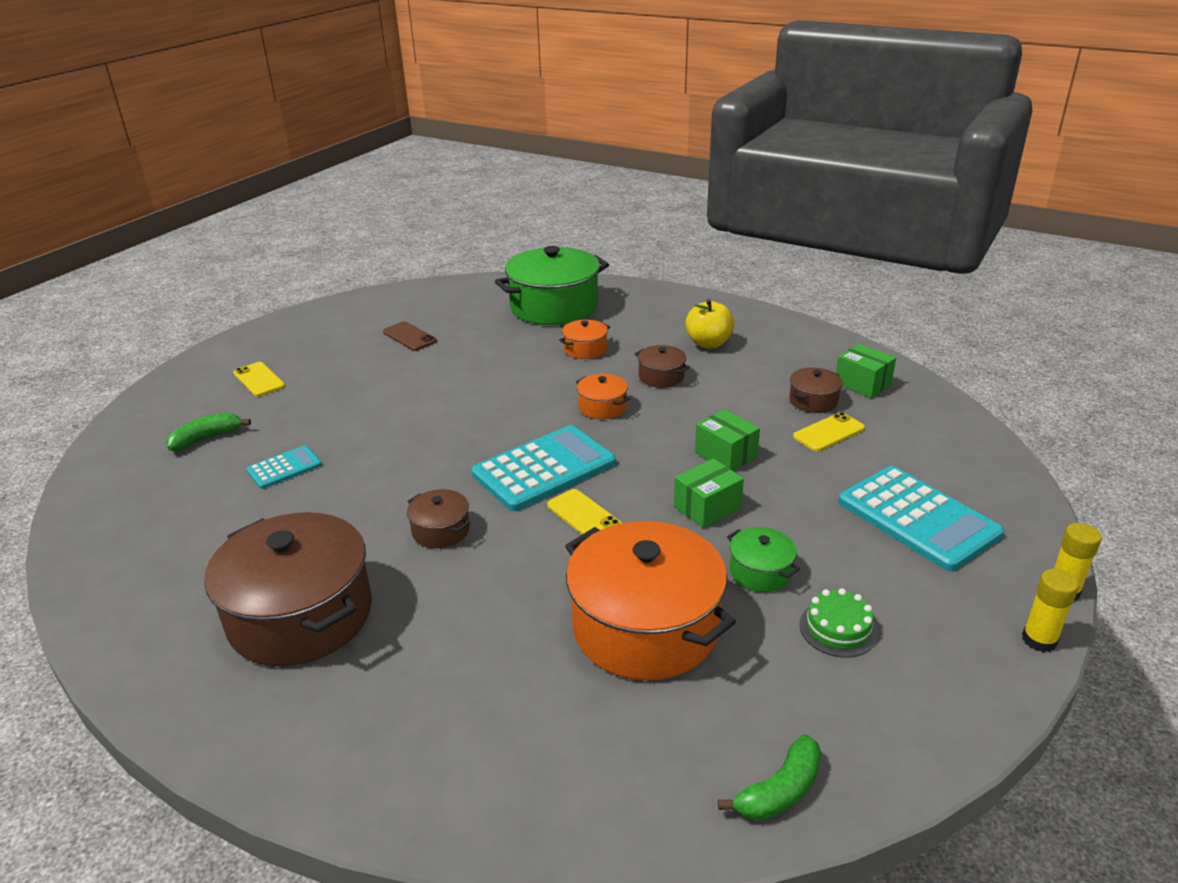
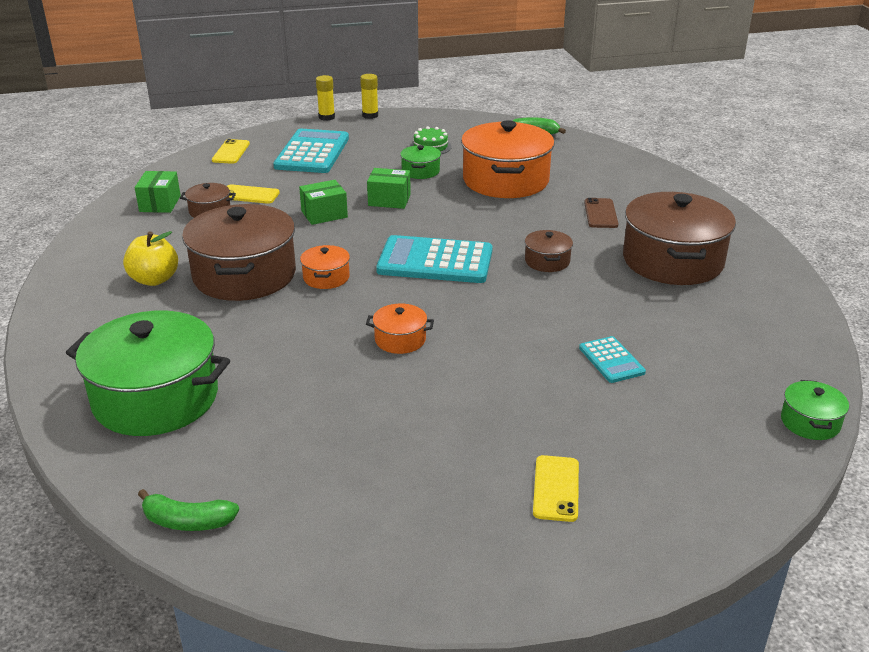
camera: 135 degrees left, 0 degrees up
(78, 504) = (810, 422): none -> green pot
(206, 438) = (661, 433): green banana -> green banana (187, 521)
(284, 468) = (611, 360): turquoise calculator -> turquoise calculator turned 120 degrees counterclockwise
(409, 337) = (340, 452): brown phone -> brown phone (600, 214)
(584, 516) = (457, 228): yellow phone -> yellow phone (231, 152)
(585, 349) = (237, 331): orange pot -> orange pot (400, 340)
(661, 377) = (244, 275): brown pot -> brown pot, size x2.22
(725, 454) = (324, 214): green box -> green box turned 60 degrees clockwise

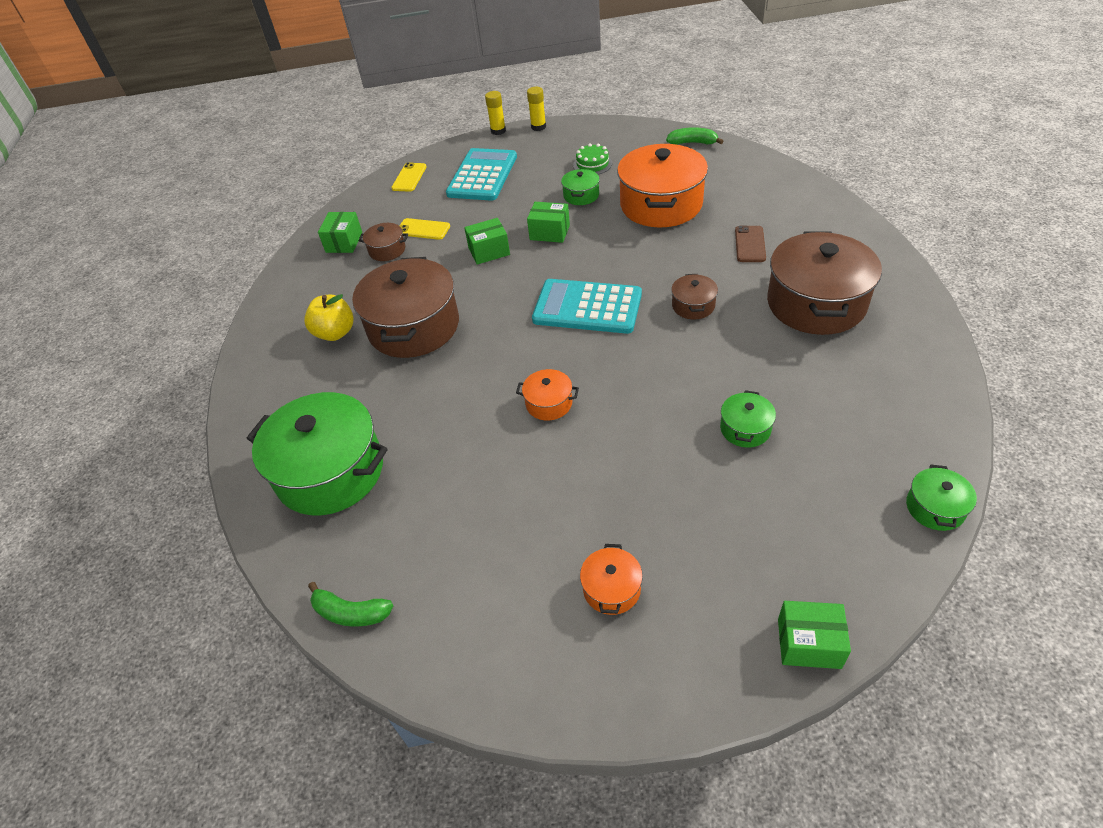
camera: 10 degrees right, 15 degrees up
(326, 277) = (486, 328): orange pot -> orange pot (611, 589)
(556, 488) = (680, 584): yellow phone -> none
(611, 360) = (745, 429): turquoise calculator -> green pot
(696, 535) = (809, 643): none -> green box

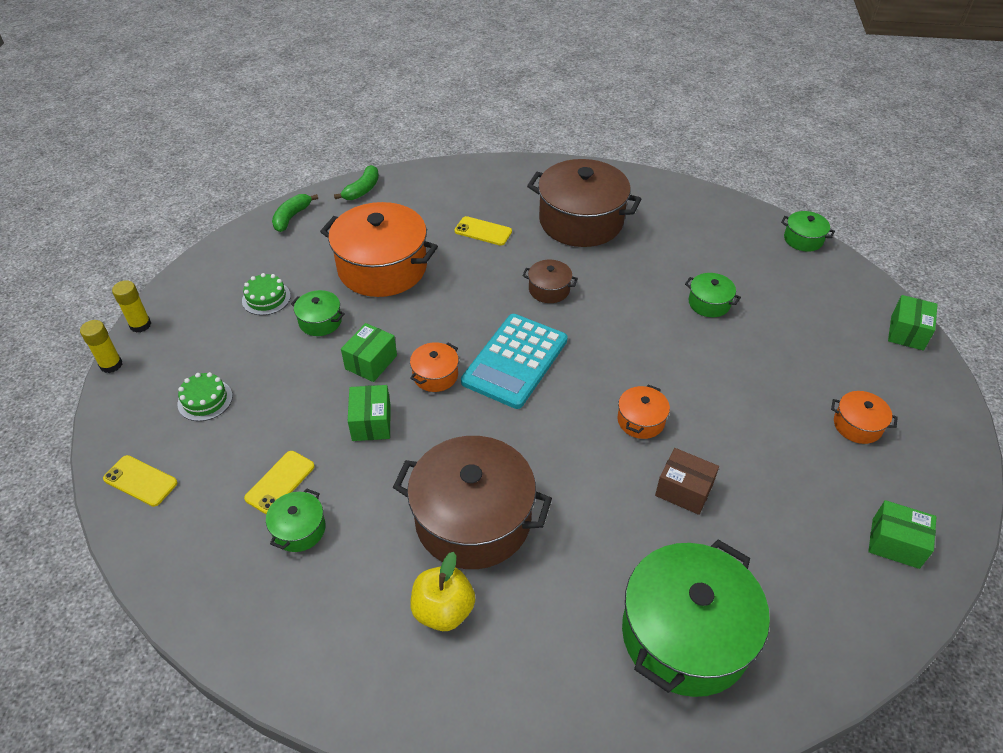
camera: 80 degrees left, 0 degrees up
(344, 242) = (244, 582): green box -> green box (895, 543)
(351, 613) = (872, 629): green banana -> green banana (362, 190)
(387, 250) = (299, 529): brown pot -> green pot
(475, 448) = (683, 490): none -> brown box
(482, 175) = (205, 400): turquoise calculator -> green cake
(550, 268) = (435, 375): none -> orange pot
(750, 244) = (483, 231): brown phone -> yellow phone

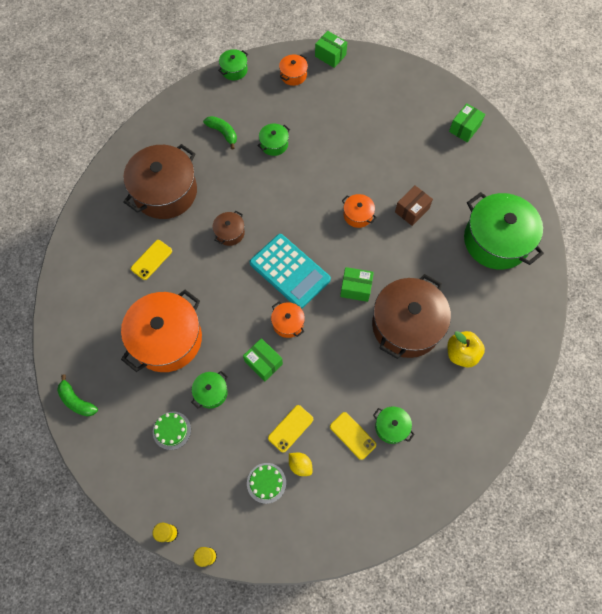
camera: 75 degrees left, 20 degrees up
(140, 481) = (329, 530): yellow phone -> yellow phone (290, 428)
(231, 430) = (300, 465): none -> yellow lemon
(362, 190) = (62, 339): green banana -> green banana (223, 133)
(371, 422) = (318, 371): green box -> green box (355, 288)
(857, 425) = (389, 110): orange pot -> orange pot (293, 75)

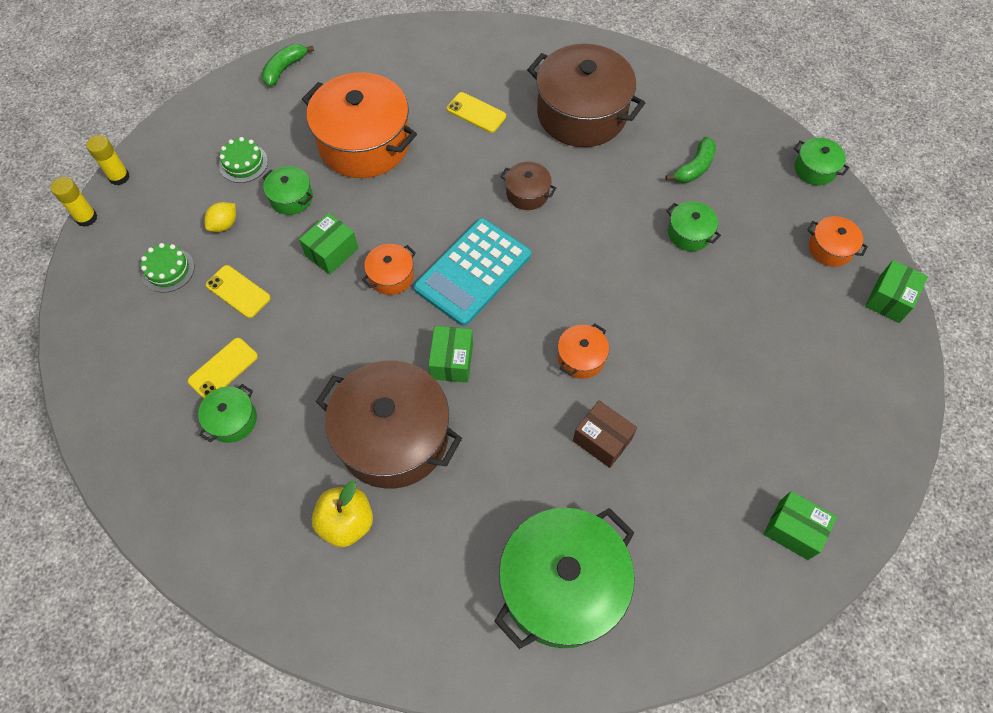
camera: 85 degrees right, 5 degrees down
(300, 465) = (187, 307): yellow lemon -> yellow lemon (224, 225)

